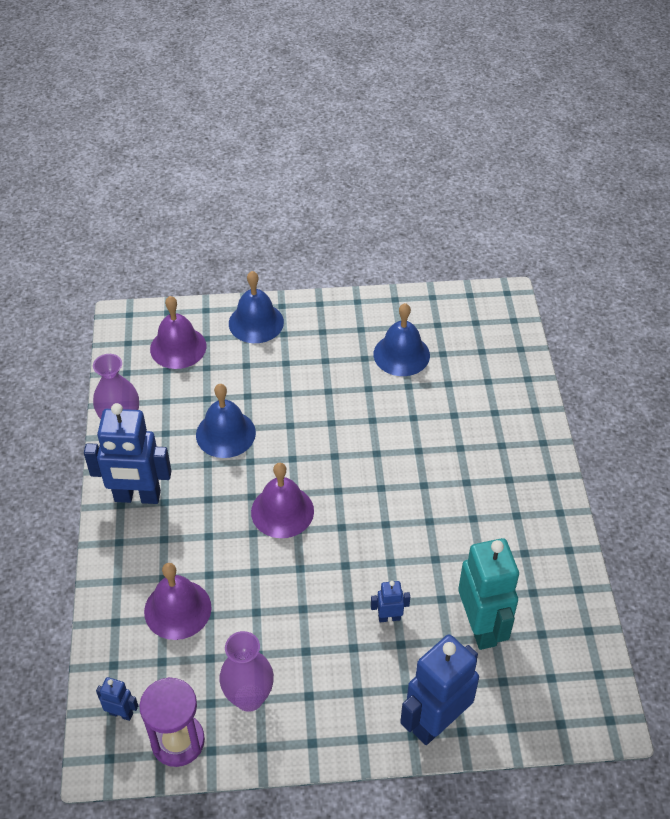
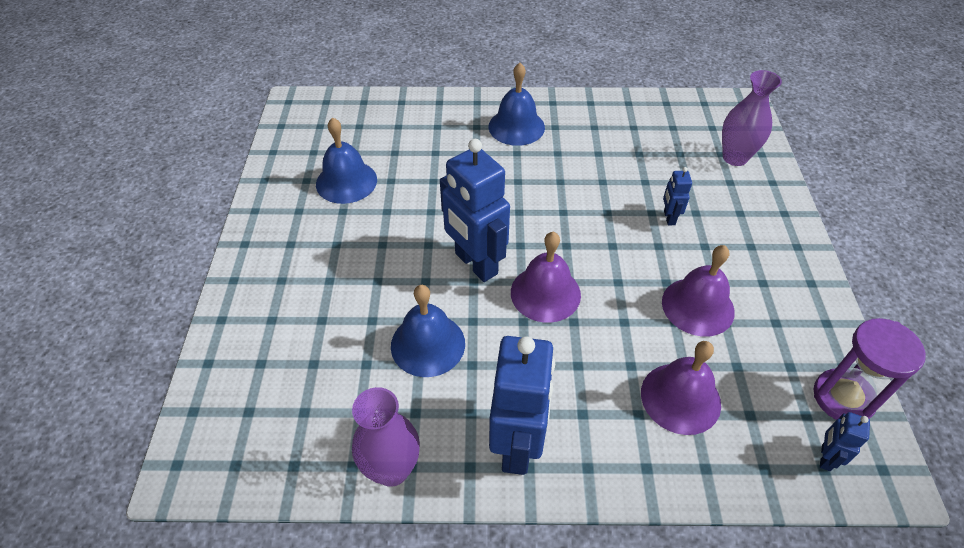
camera: 85 degrees left, 0 degrees up
(178, 347) = (266, 397): purple bell -> purple bell (698, 306)
(249, 697) = (776, 331): purple vase -> purple vase (735, 157)
(256, 322) = (252, 307): blue bell -> blue bell (516, 127)
(436, 722) = (768, 197): blue robot -> blue robot (475, 264)
(481, 627) = (671, 160): turquoise robot -> none

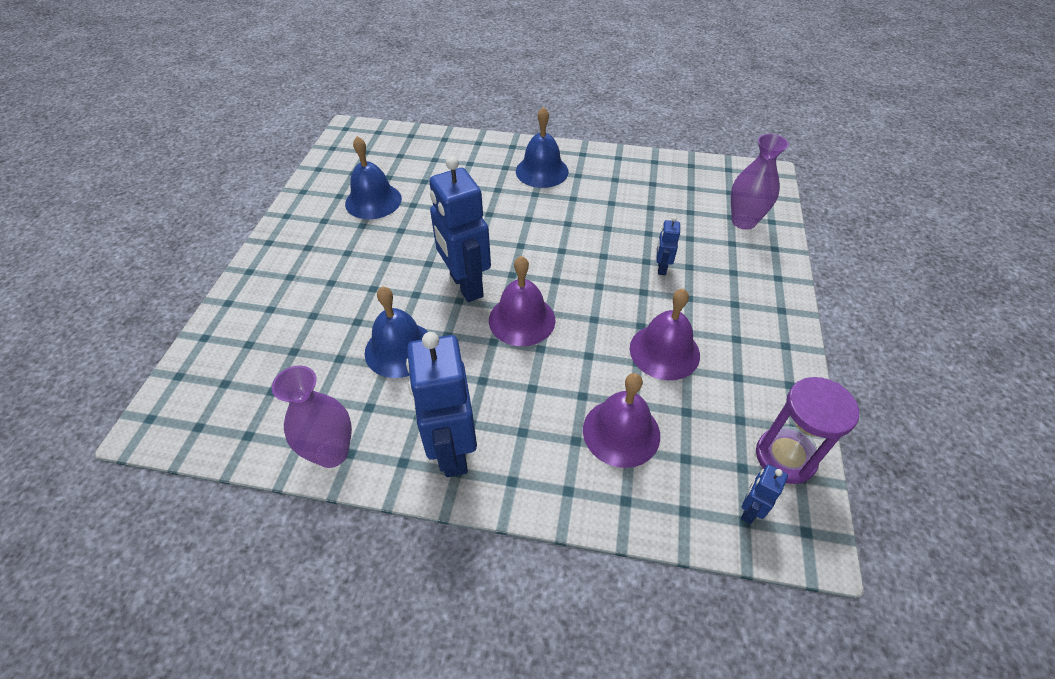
camera: 10 degrees right, 0 degrees up
(517, 446) = (452, 451): blue robot -> blue robot turned 150 degrees clockwise

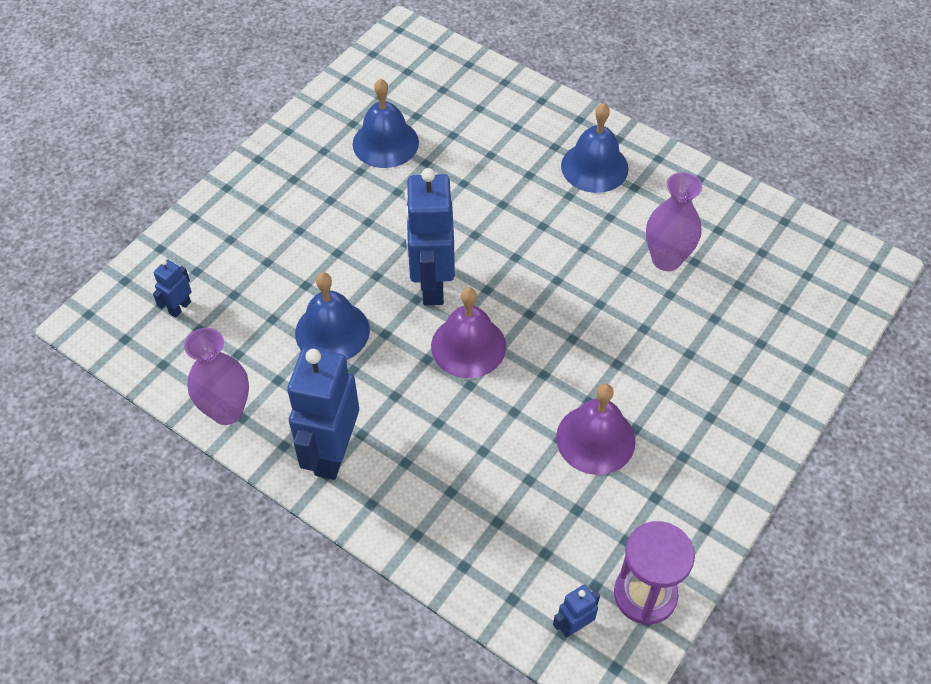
camera: 25 degrees right, 5 degrees up
(621, 432) = (498, 502): purple bell -> none
(661, 268) = (655, 343): blue robot -> blue robot (180, 307)
(743, 221) = (795, 321): purple vase -> purple vase (666, 259)

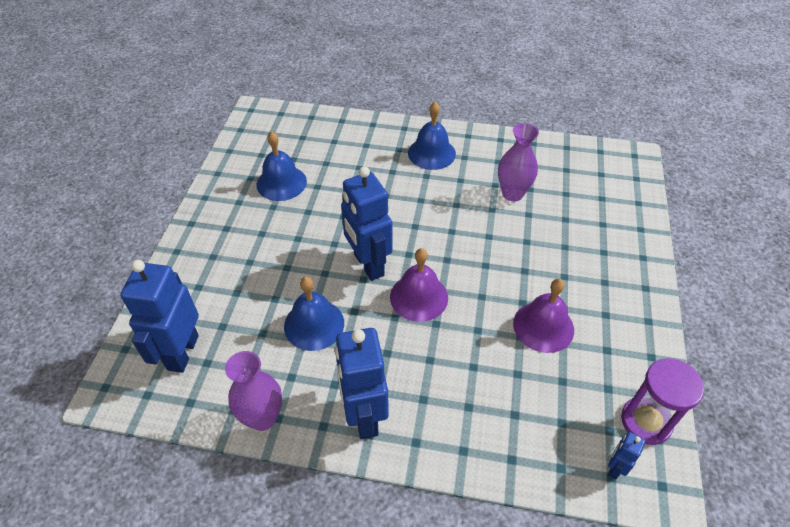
camera: 25 degrees left, 5 degrees down
(180, 307) = (182, 352): blue robot -> blue robot, size x2.21

